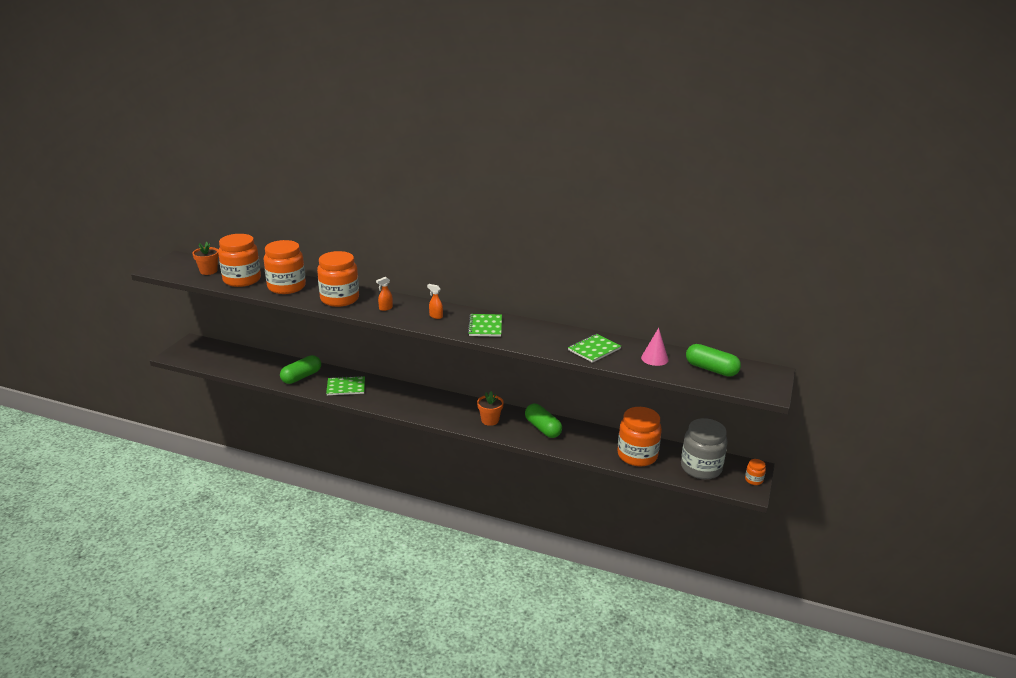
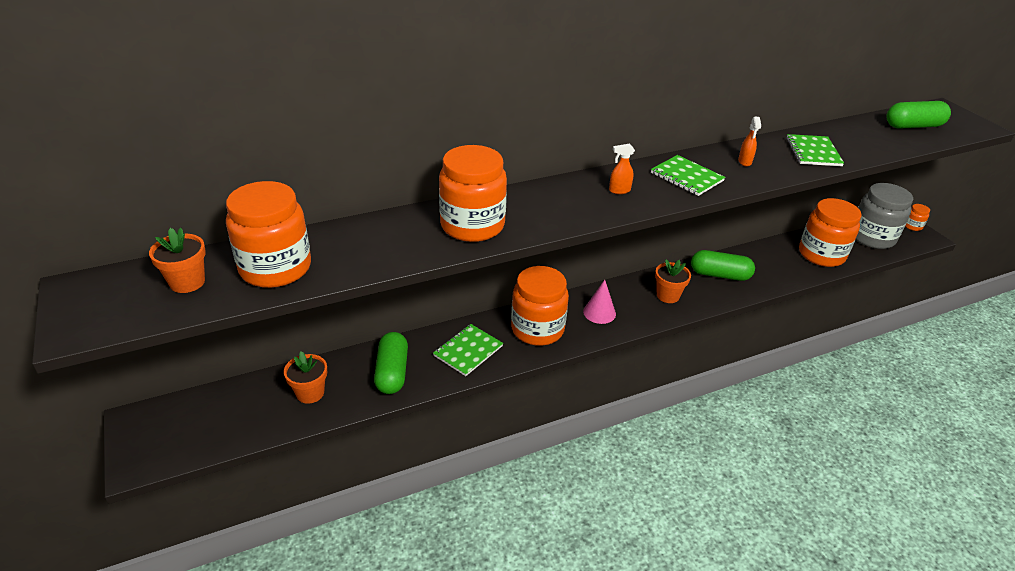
camera: 45 degrees left, 10 degrees up
(260, 366) = (310, 393): none -> orange flower pot
(286, 287) = (366, 245): orange jar -> orange jar (537, 329)
(385, 308) = (549, 209): orange spray bottle -> orange spray bottle (744, 162)
(654, 358) = (865, 137): pink cone -> pink cone (599, 312)

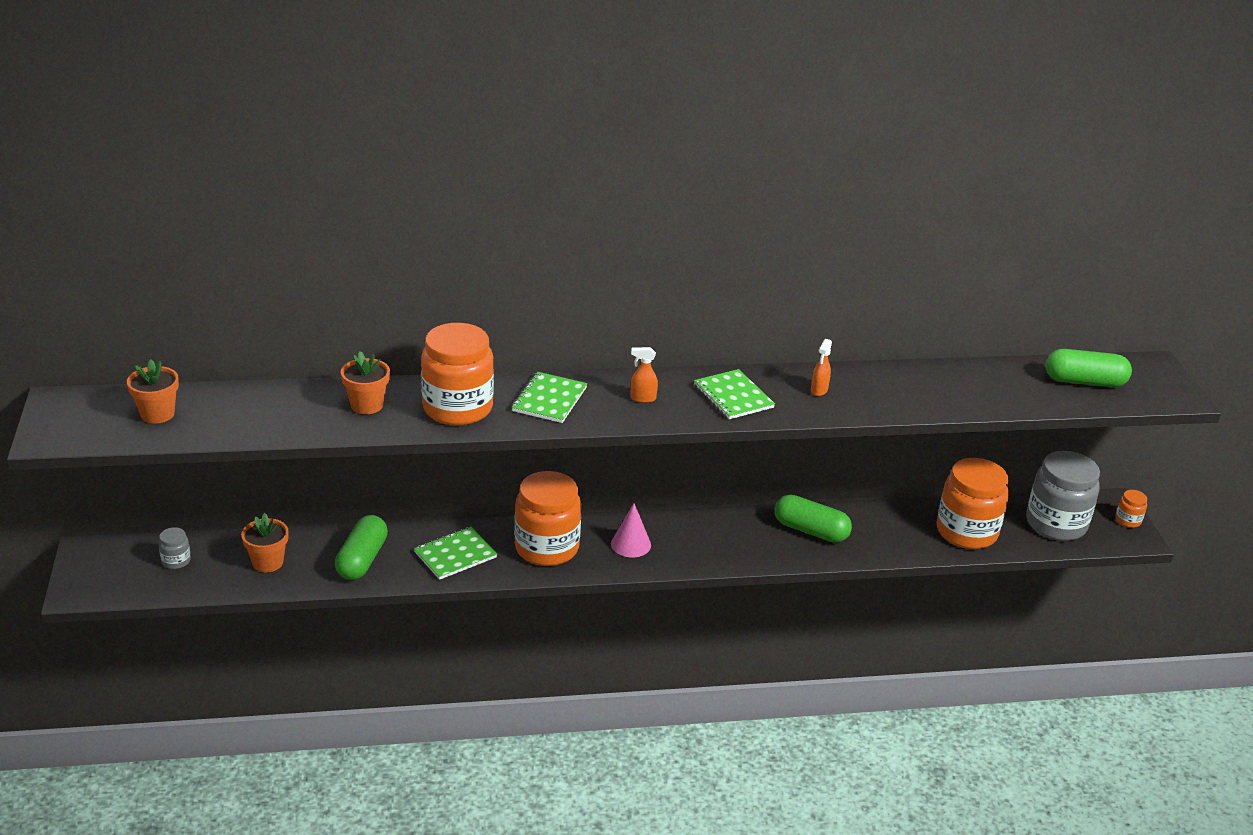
camera: 15 degrees right, 5 degrees down
(224, 410) = (176, 561): none -> grey jar
(275, 268) = (242, 416): orange jar -> none
(668, 295) = (727, 542): orange flower pot -> orange flower pot (367, 405)
(813, 152) = (916, 392): green notebook -> green notebook (549, 399)

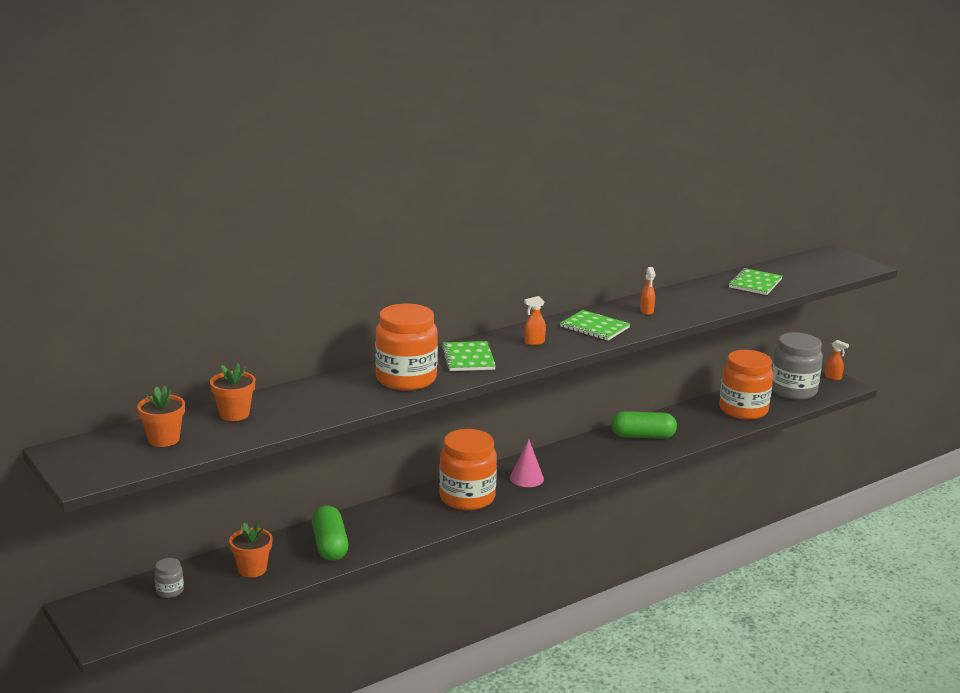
camera: 25 degrees left, 10 degrees down
(367, 405) = (333, 393): orange flower pot -> orange flower pot (234, 414)
(455, 555) = (401, 521): green notebook -> green notebook (755, 283)
(1084, 382) = (803, 270): green capsule -> none
(1128, 520) = (833, 377): orange jar -> orange spray bottle

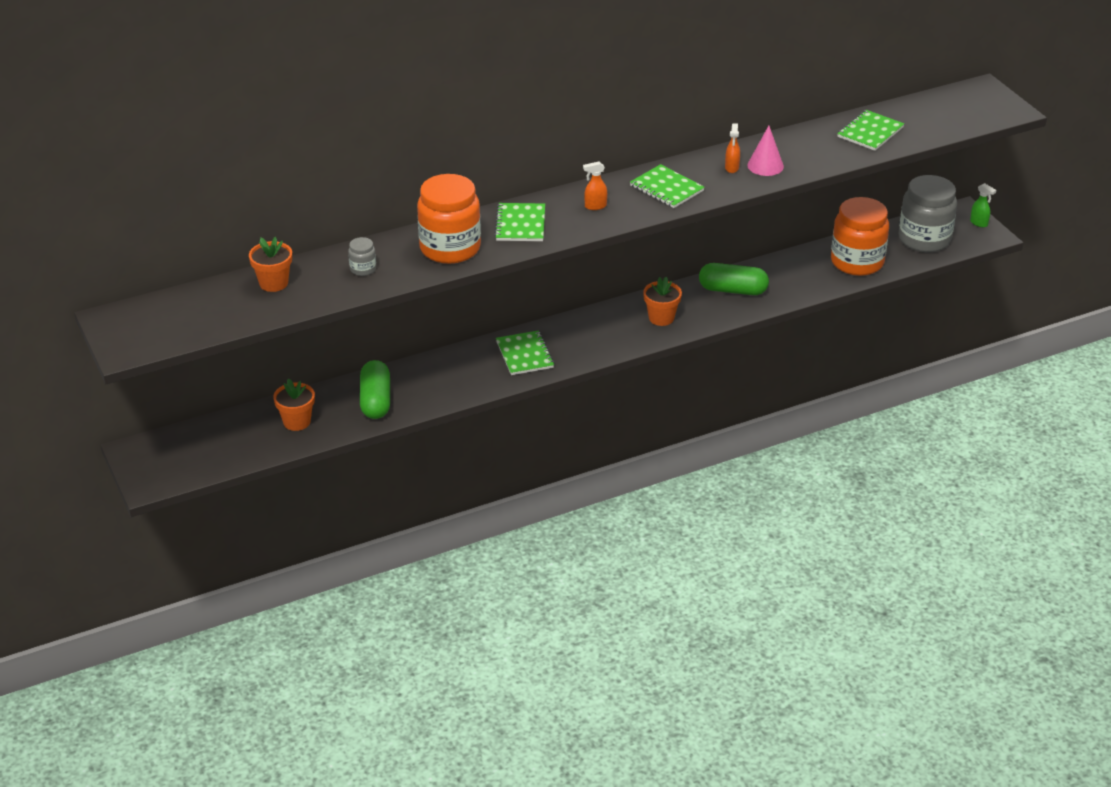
camera: 10 degrees right, 15 degrees up
(163, 439) = (203, 310): orange flower pot -> orange flower pot (661, 318)
(170, 591) = (217, 439): grey jar -> grey jar (363, 269)
(467, 497) = (524, 354): orange jar -> green notebook
(526, 478) = (592, 335): pink cone -> pink cone (765, 166)
(833, 377) = (979, 223): orange spray bottle -> green spray bottle

